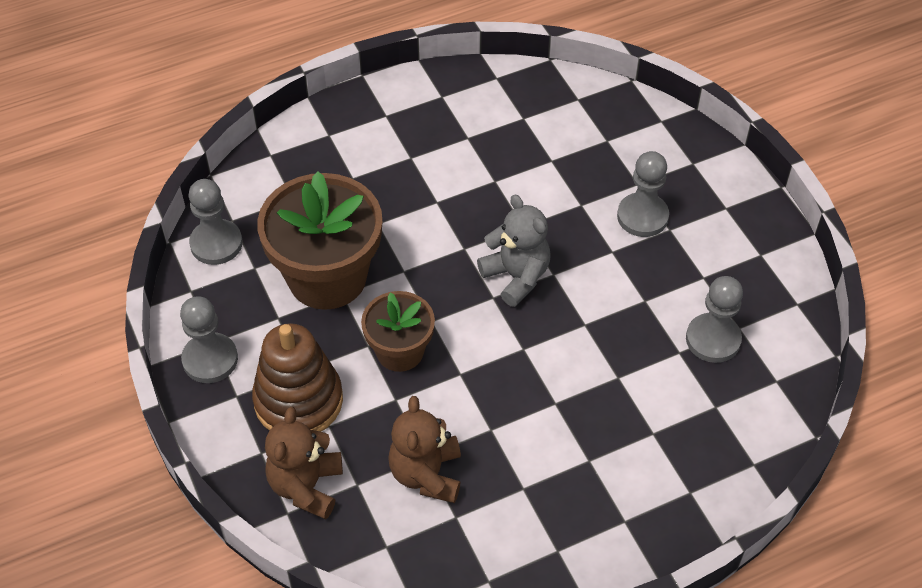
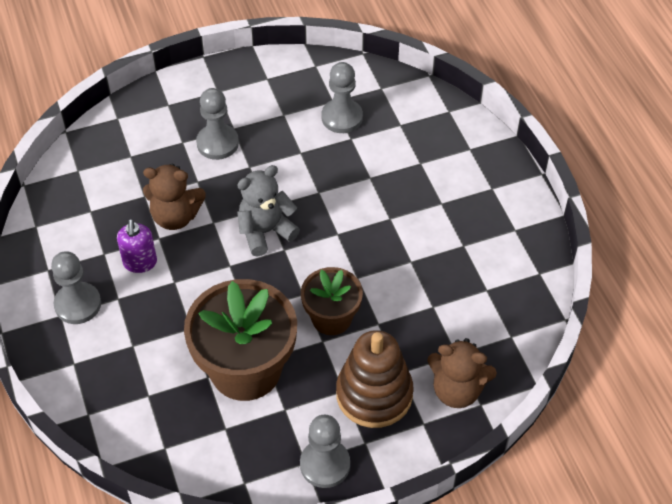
camera: 85 degrees left, 0 degrees up
(216, 244) = (192, 461): grey pawn -> grey pawn (78, 304)
(426, 474) = (449, 306): brown teddy bear -> brown teddy bear (175, 216)
(459, 169) = (140, 263): none -> purple soap dispenser

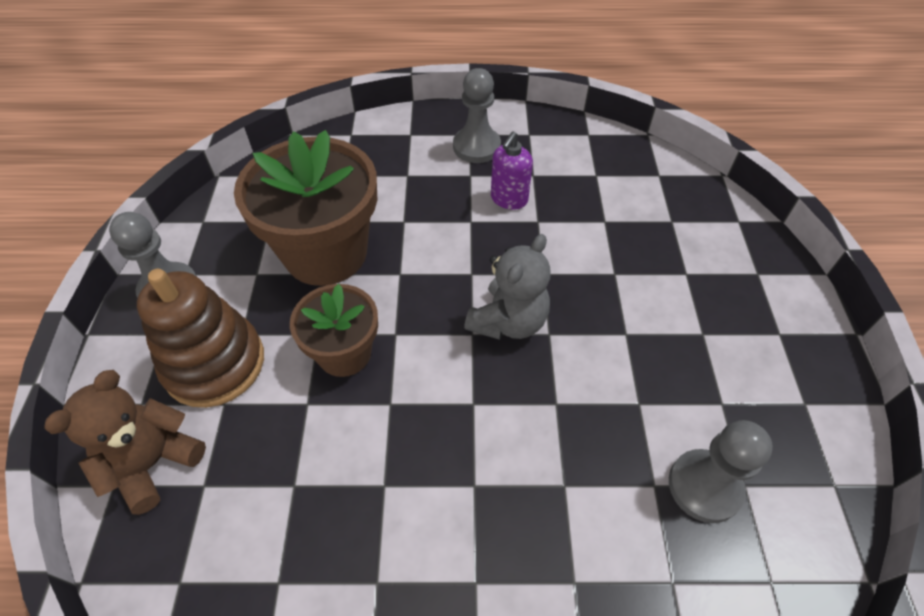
camera: 110 degrees right, 0 degrees up
(140, 263) = (508, 199): purple soap dispenser -> purple soap dispenser turned 75 degrees counterclockwise
(175, 216) = (564, 241): brown teddy bear -> none
(217, 143) = (677, 309): grey pawn -> none
(265, 232) = (508, 321): grey teddy bear -> grey teddy bear turned 45 degrees clockwise

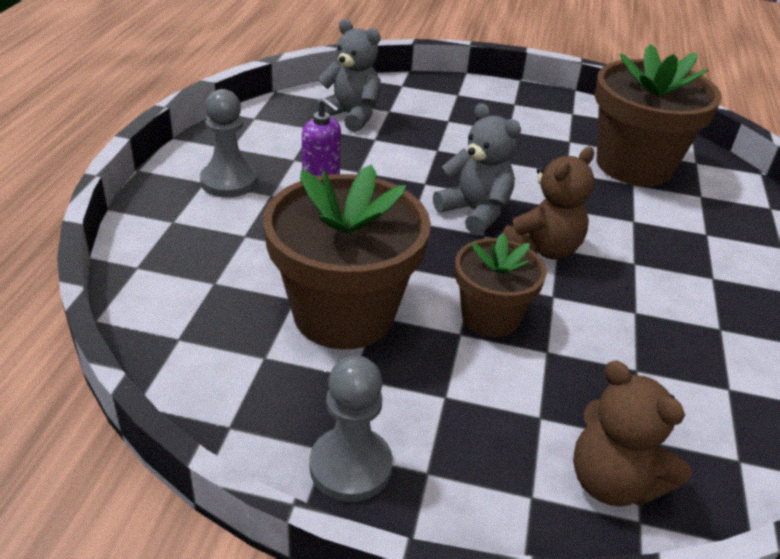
camera: 80 degrees left, 15 degrees down
(214, 363) = (484, 422): brown stacking toy -> none
(466, 388) = (542, 249): none -> brown teddy bear
(637, 194) = (350, 116): none -> grey teddy bear
(704, 486) = (634, 165): grey pawn -> brown flower pot

